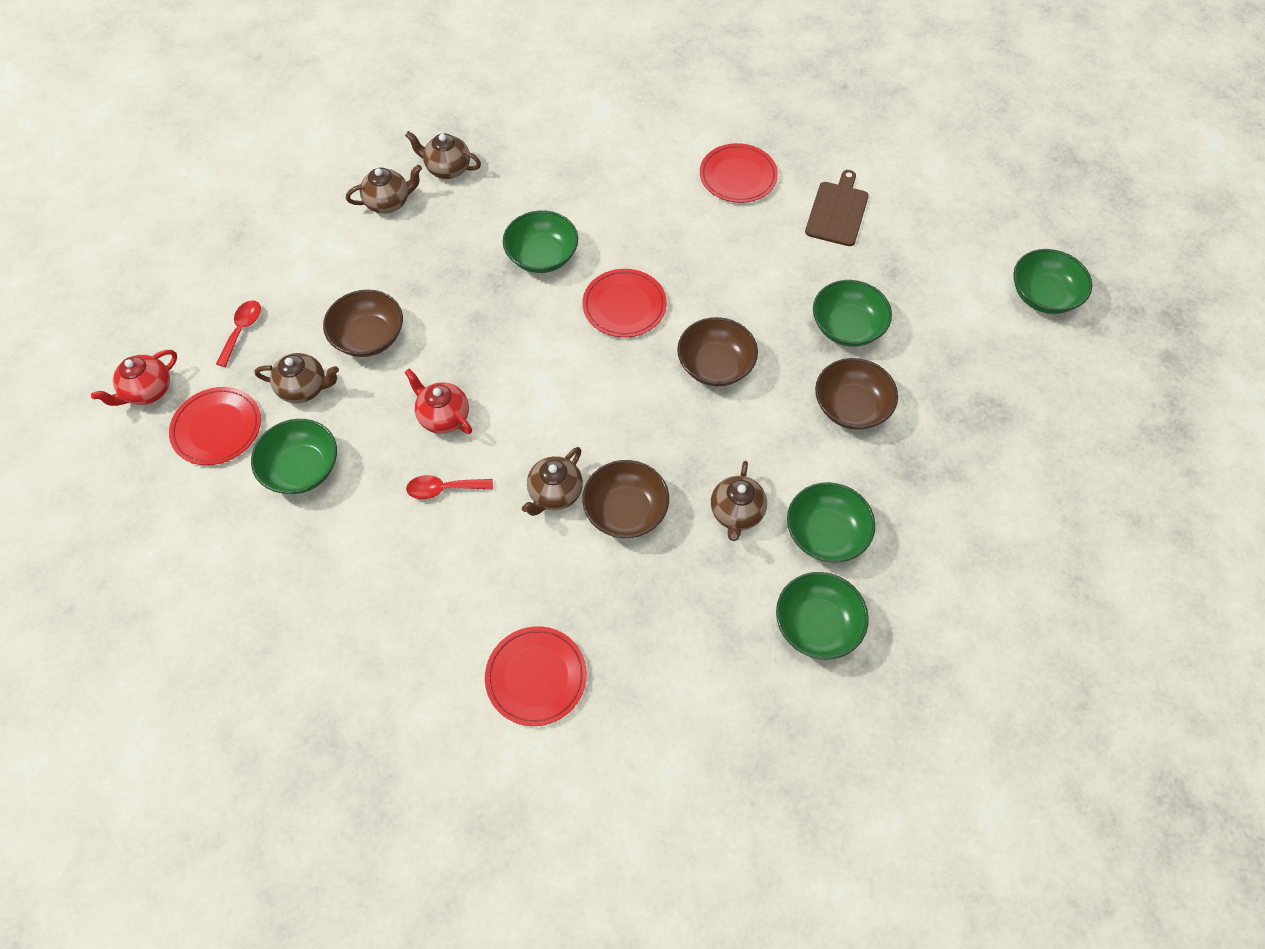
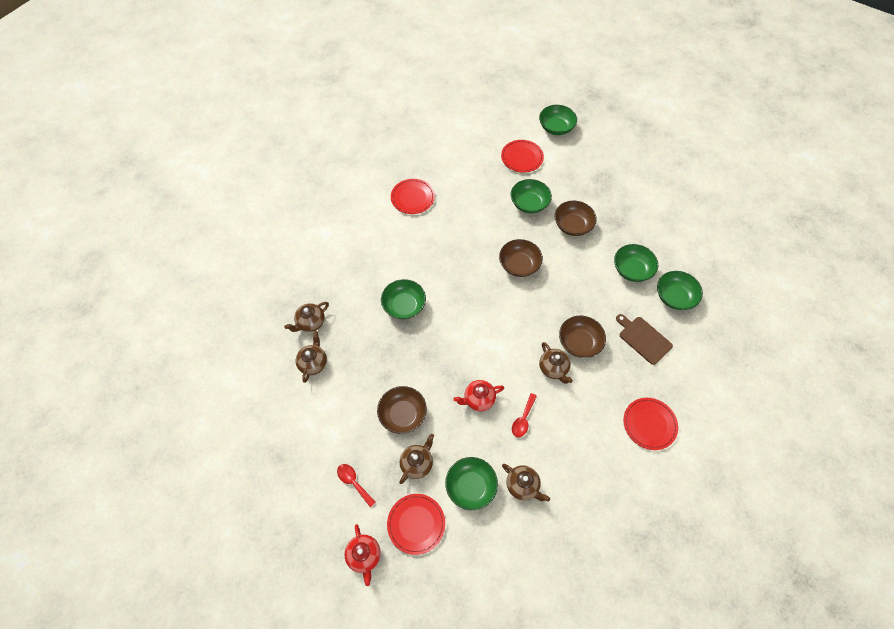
camera: 60 degrees left, 0 degrees up
(624, 305) = (460, 285): red plate -> red plate (522, 157)
(736, 513) = (604, 298): brown teapot -> brown teapot (523, 486)
(837, 211) = (462, 171): brown cutting board -> brown cutting board (643, 339)

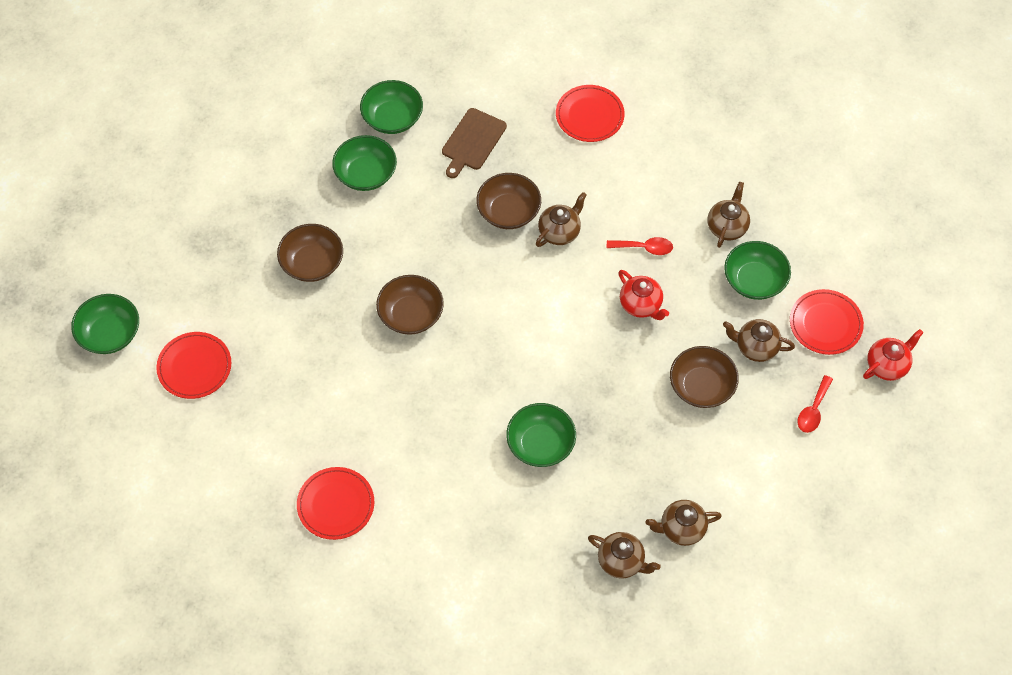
camera: 110 degrees left, 0 degrees up
(529, 203) = (289, 331): green bowl -> none

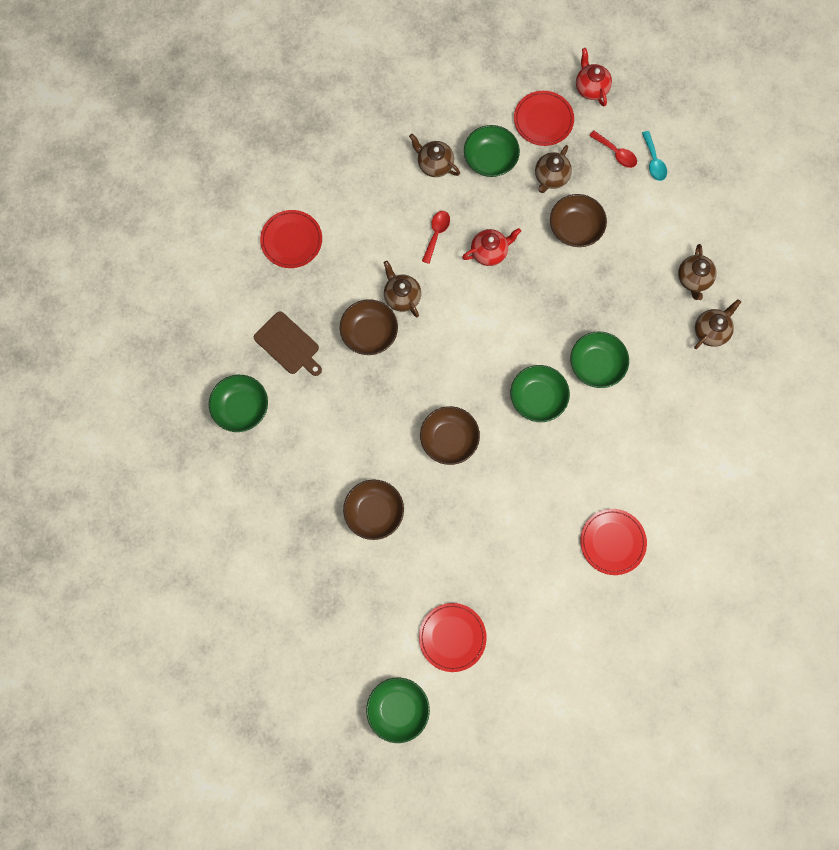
camera: 75 degrees left, 15 degrees up
(366, 174) = (294, 444): green bowl -> green bowl (537, 398)
(818, 454) = (653, 161): none -> turquoise spoon

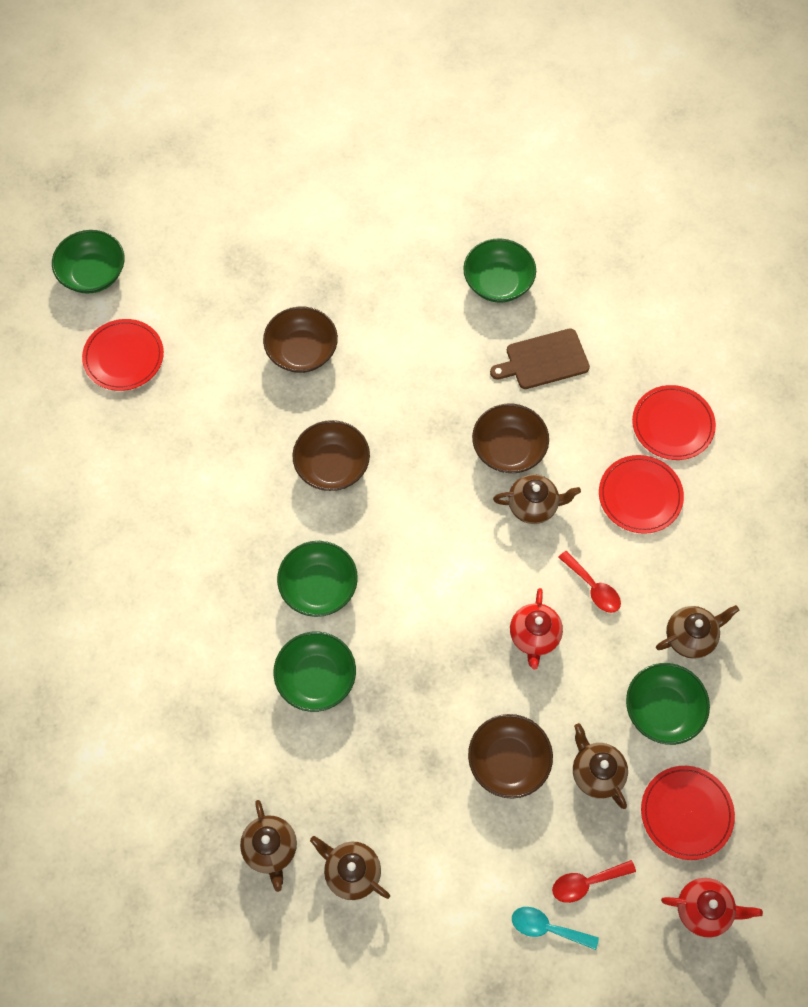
camera: 120 degrees right, 10 degrees down
(612, 542) = (104, 571): red plate -> red plate (640, 496)

